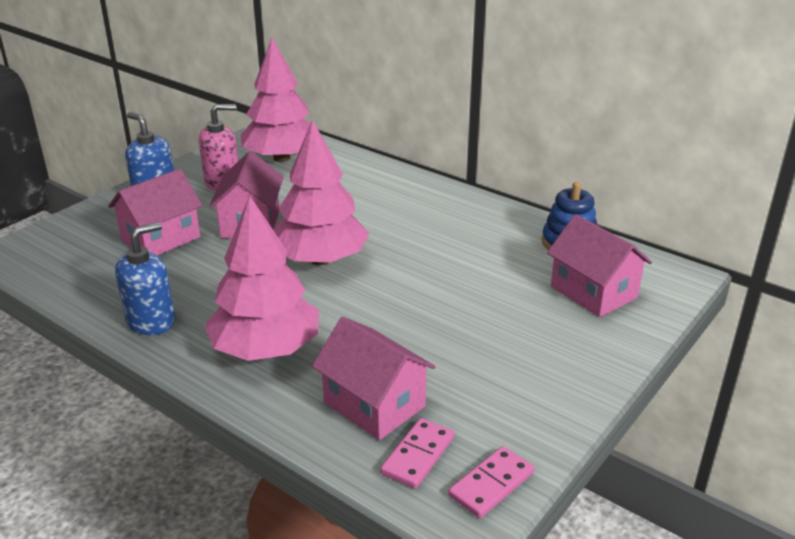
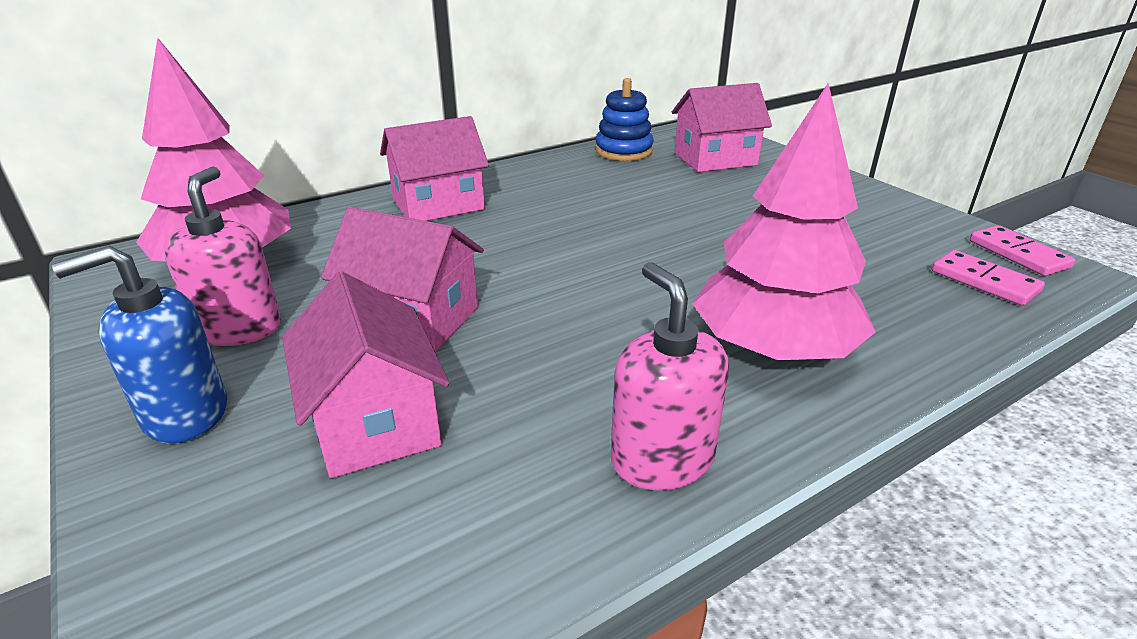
camera: 70 degrees left, 0 degrees up
(151, 321) = (662, 459): blue soap dispenser -> pink soap dispenser
(320, 259) = (565, 277): pink tree -> none
(374, 404) = (897, 291): pink house -> pink house (438, 205)

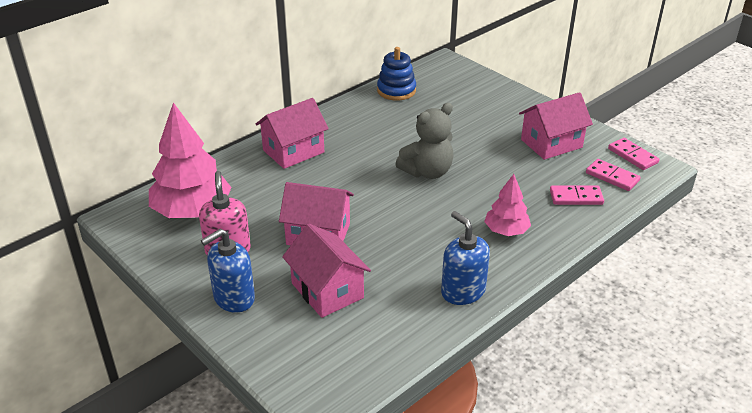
camera: 10 degrees left, 5 degrees up
(642, 246) = (427, 172): none -> grey teddy bear
(662, 459) = (463, 291): pink soap dispenser -> blue soap dispenser
(715, 159) = (458, 93): pink house -> pink house (551, 143)
(773, 349) = (506, 231): pink tree -> pink tree, size x0.55
(916, 306) = (576, 197): none -> pink domino

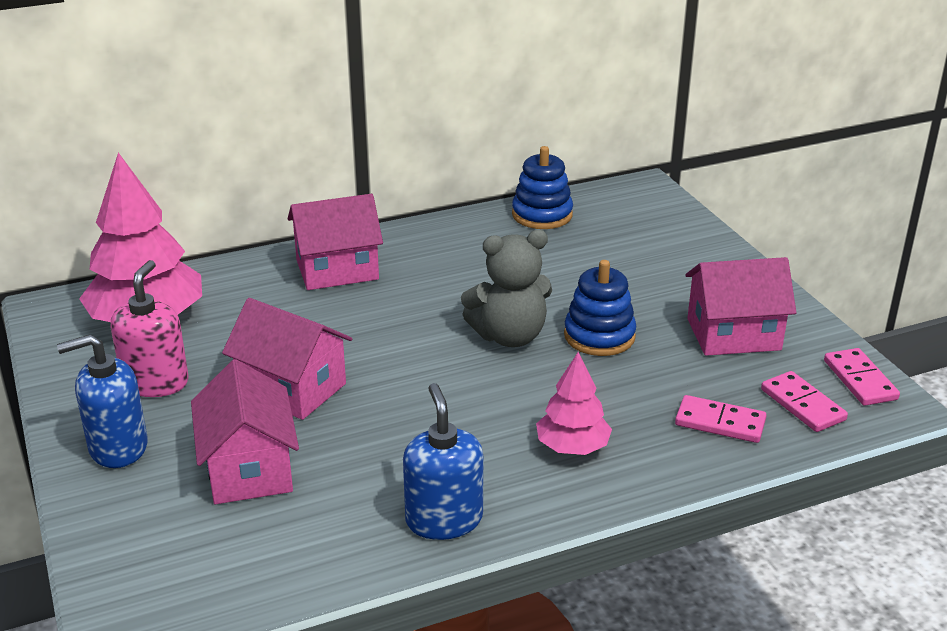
camera: 20 degrees right, 5 degrees down
(478, 160) = (599, 336): none -> blue stacking toy

